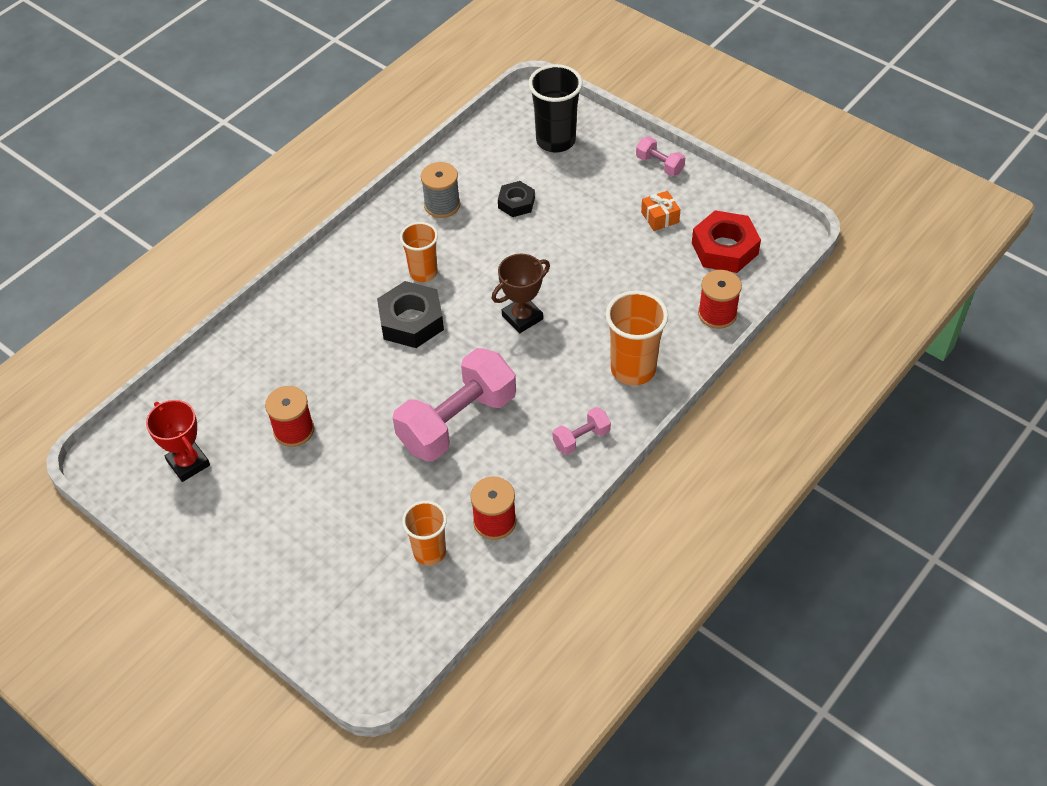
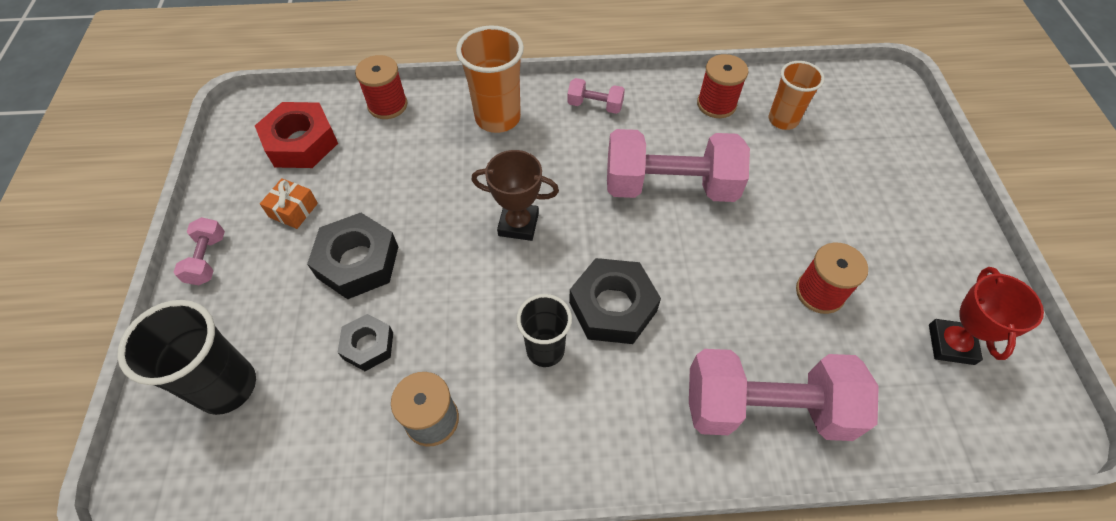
camera: 135 degrees left, 5 degrees up
(276, 341) = (766, 407): none -> pink dumbbell
(423, 272) = (545, 350): orange cup -> black cup
(581, 226) = (357, 262): none -> black nut

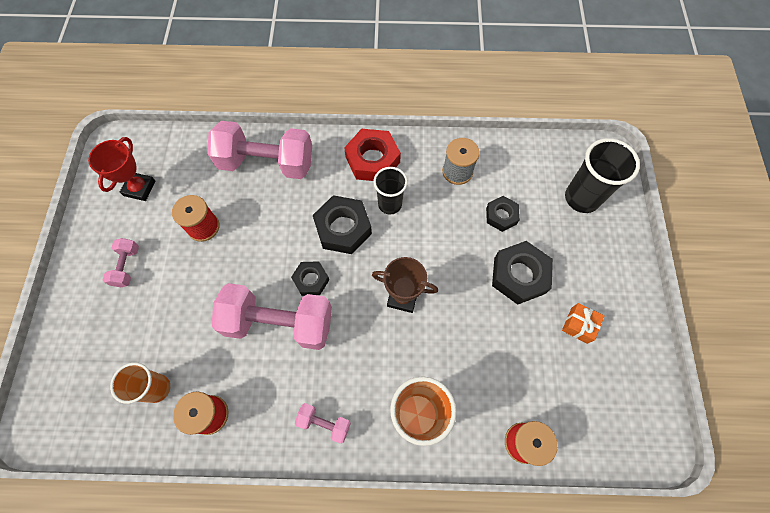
camera: 175 degrees left, 10 degrees up
(207, 259) = (629, 286): pink dumbbell -> pink dumbbell (127, 266)
(301, 142) = (593, 399): red nut -> red nut (372, 160)
(643, 235) = (311, 280): none -> black nut

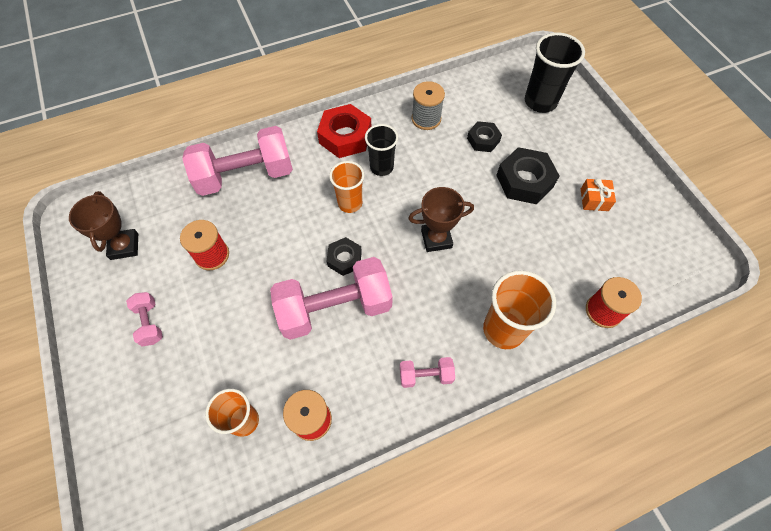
camera: 25 degrees left, 5 degrees down
(139, 188) = (124, 246): red trophy -> brown trophy
(343, 228) = (350, 203): black nut -> orange cup

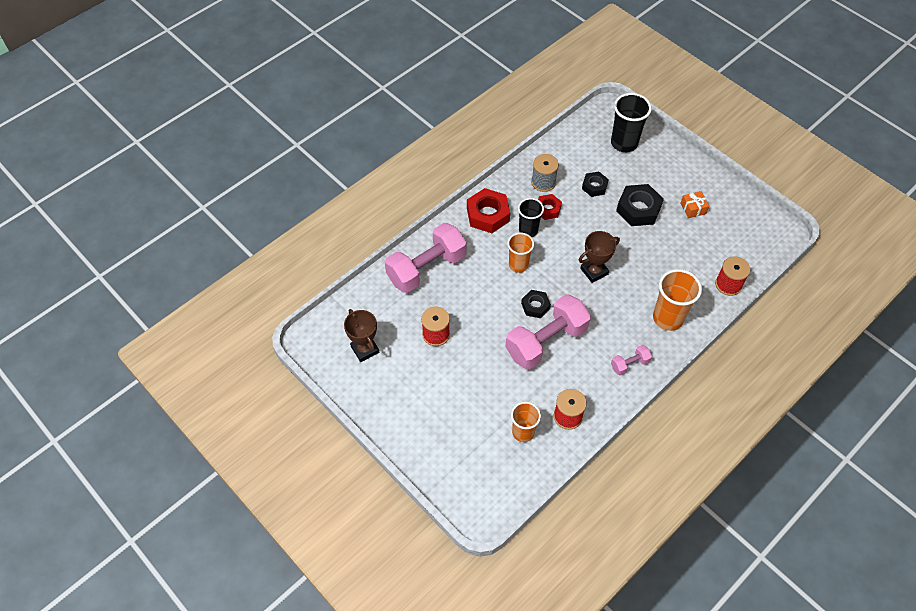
camera: 20 degrees left, 5 degrees down
(150, 323) = (419, 394): pink dumbbell -> none
(416, 150) = (548, 209): none -> red nut

